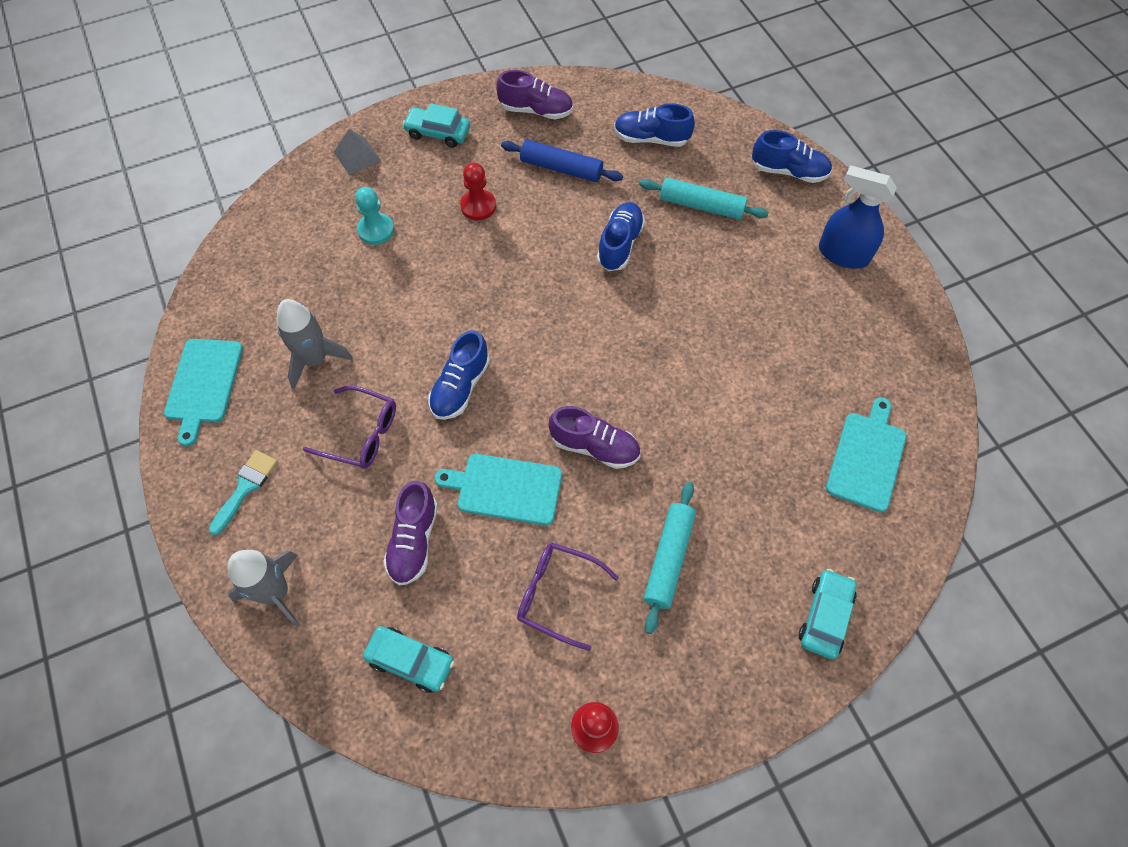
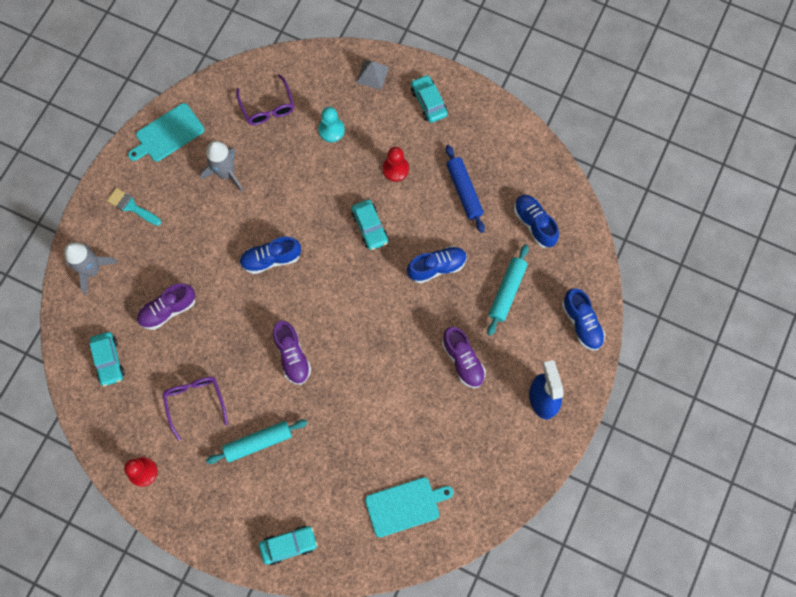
camera: 50 degrees right, 10 degrees up
(245, 487) = (131, 206): turquoise brush -> turquoise brush turned 135 degrees counterclockwise
(361, 434) = (203, 234): purple glasses -> purple glasses (267, 106)
(505, 488) = (231, 331): turquoise cutting board -> none
(518, 271) = (370, 227): none -> turquoise car
(536, 110) = (496, 141): purple shoe -> purple shoe (463, 360)
(701, 206) = (507, 291): turquoise rolling pin -> turquoise rolling pin turned 45 degrees clockwise

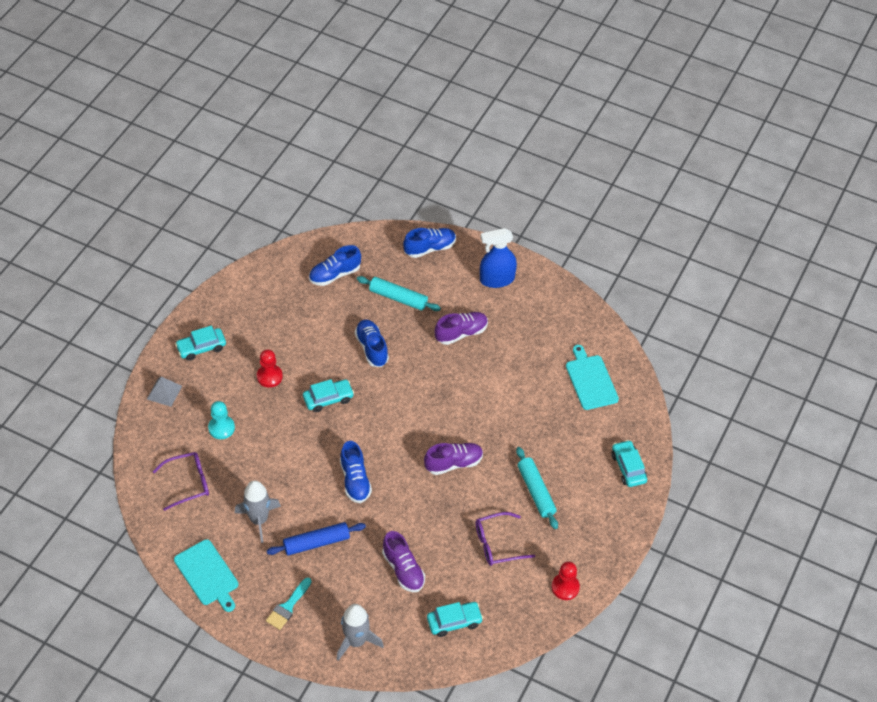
camera: 90 degrees left, 20 degrees down
(464, 191) = (297, 324): blue rolling pin -> blue rolling pin (316, 543)

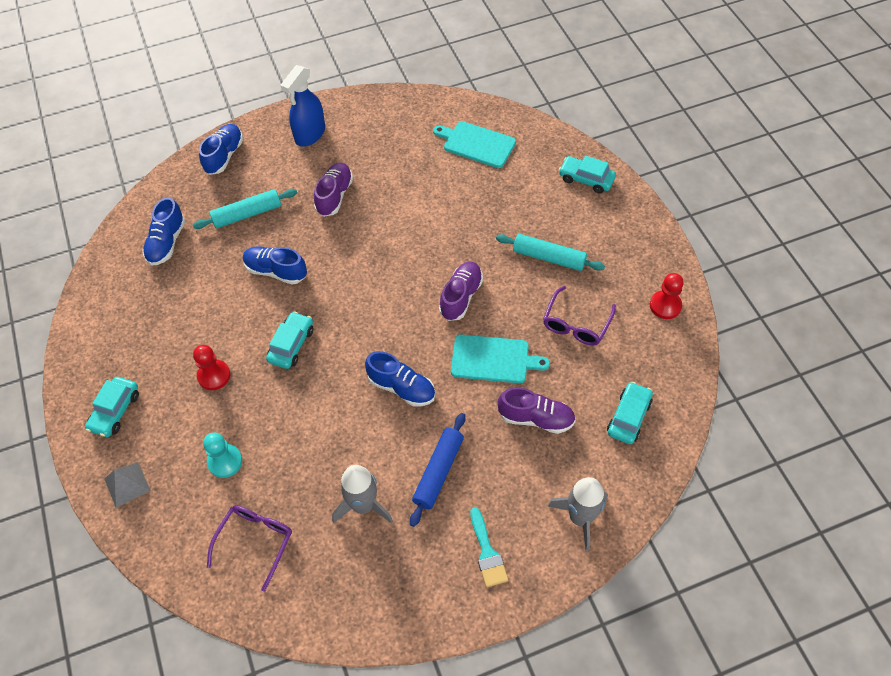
camera: 45 degrees left, 5 degrees up
(207, 574) = (380, 604): turquoise cutting board -> turquoise cutting board (493, 359)

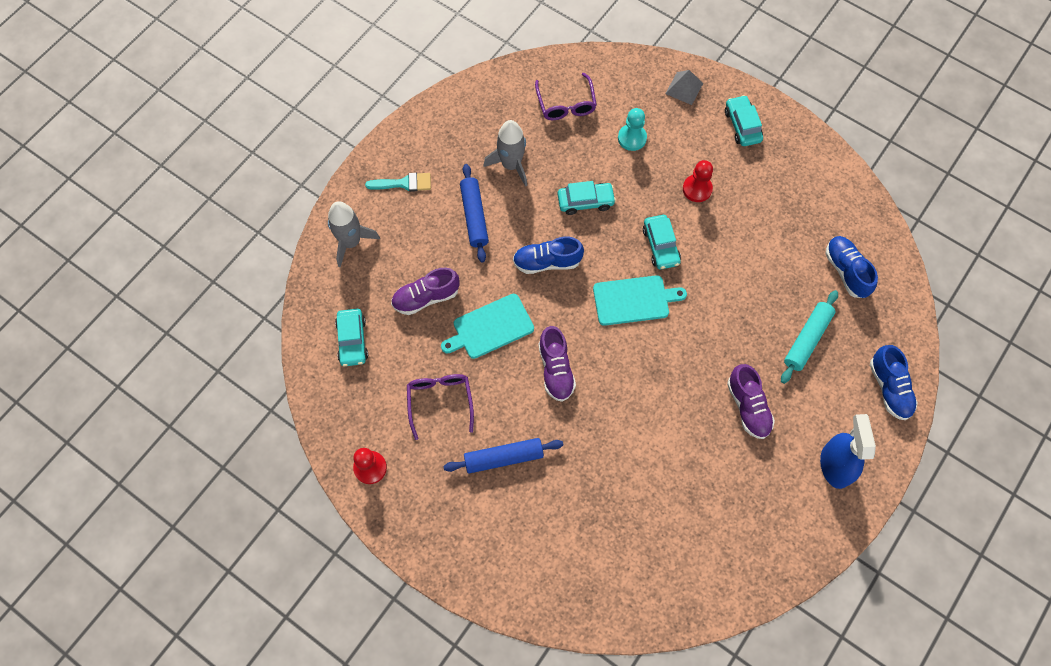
camera: 145 degrees right, 10 degrees up
(276, 271) = (730, 300): blue shoe -> none
(477, 144) = (661, 558): turquoise cutting board -> turquoise cutting board (634, 300)
(487, 553) = (404, 183): turquoise brush -> turquoise brush turned 135 degrees clockwise
(549, 257) = (503, 458): turquoise rolling pin -> blue rolling pin
(586, 179) = (521, 579): turquoise car -> turquoise car (585, 201)

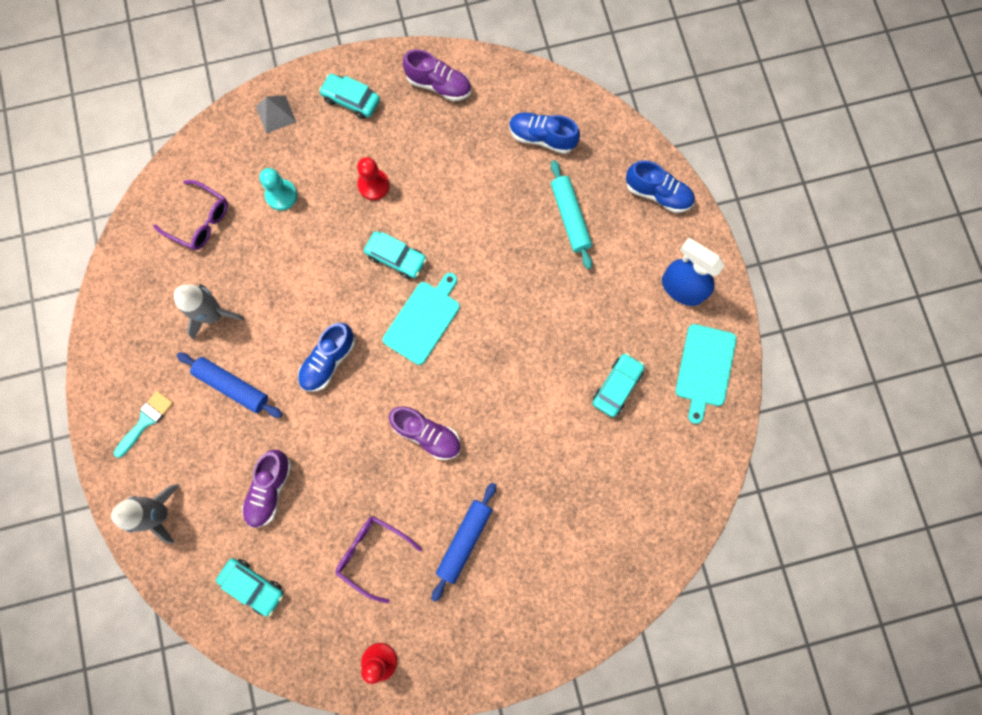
camera: 50 degrees left, 10 degrees up
(490, 327) = (344, 457): turquoise cutting board -> turquoise cutting board (704, 368)
(585, 201) = (303, 283): turquoise car -> turquoise car (616, 386)
(748, 407) = (584, 311): purple shoe -> purple shoe (439, 85)

